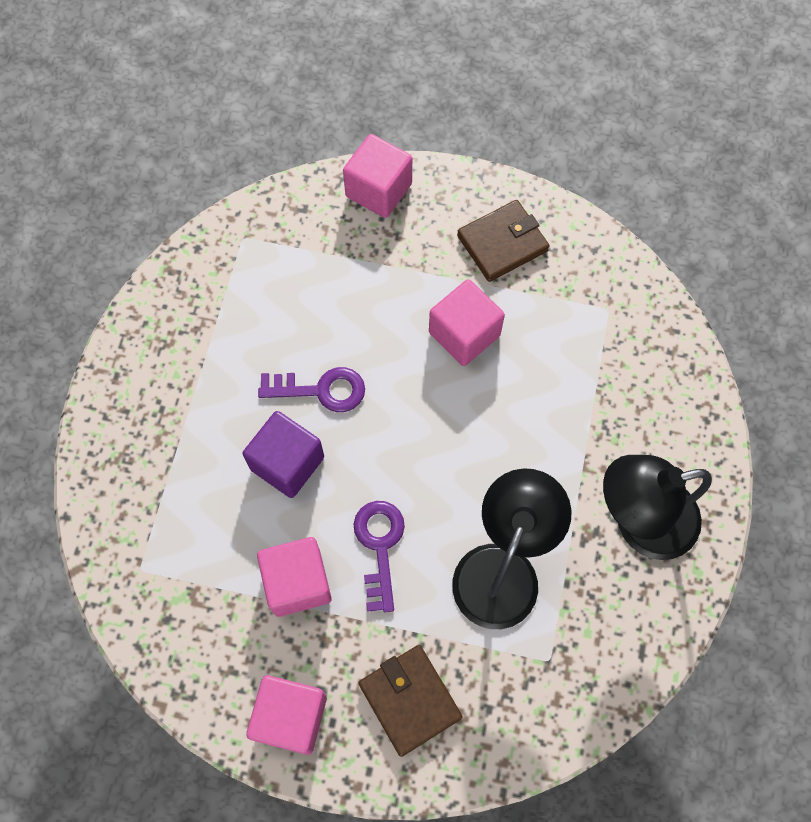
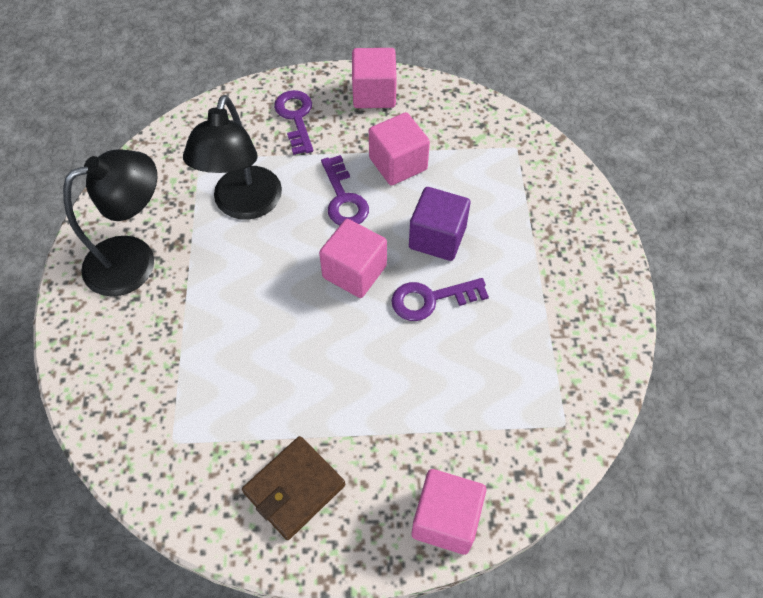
camera: 165 degrees right, 10 degrees down
(410, 700) = (296, 118): brown wallet -> purple key
(464, 334) = (314, 380): pink cube -> pink cube (354, 271)

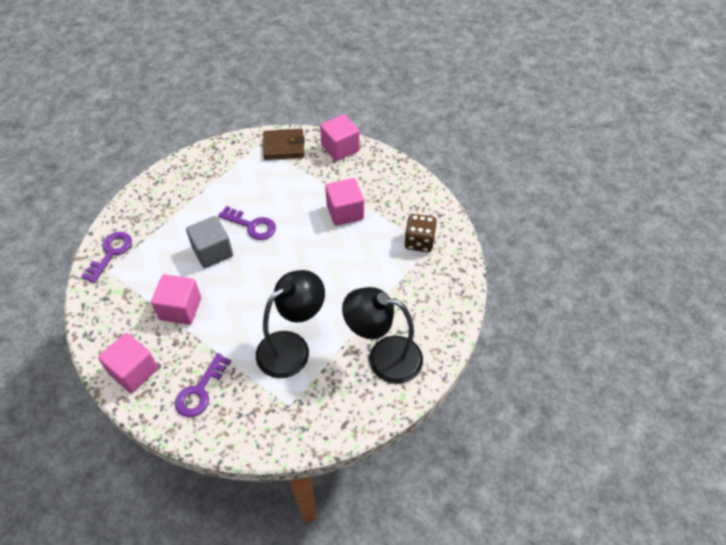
camera: 140 degrees left, 5 degrees down
(192, 436) = (419, 242): none -> brown dice
(294, 488) = (390, 194): brown wallet -> brown wallet (284, 146)
(343, 198) = (233, 309): purple key -> purple key (111, 253)
(354, 271) = (272, 264): pink cube -> pink cube (345, 212)
(437, 237) = (212, 252): purple cube -> grey cube

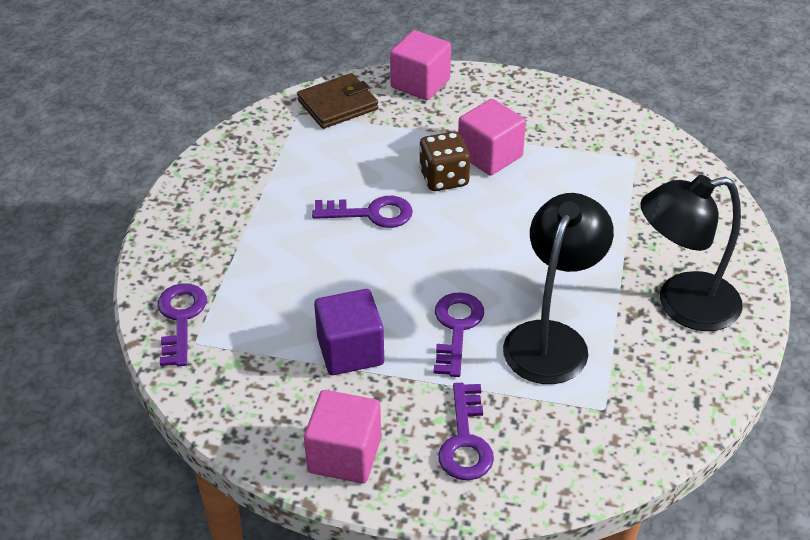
camera: 25 degrees left, 10 degrees down
(180, 309) = (350, 351): pink cube -> purple cube
(212, 252) = (339, 264): grey cube -> none
(245, 318) = (456, 328): none -> purple key
(419, 242) = (617, 158): brown dice -> brown dice (444, 178)

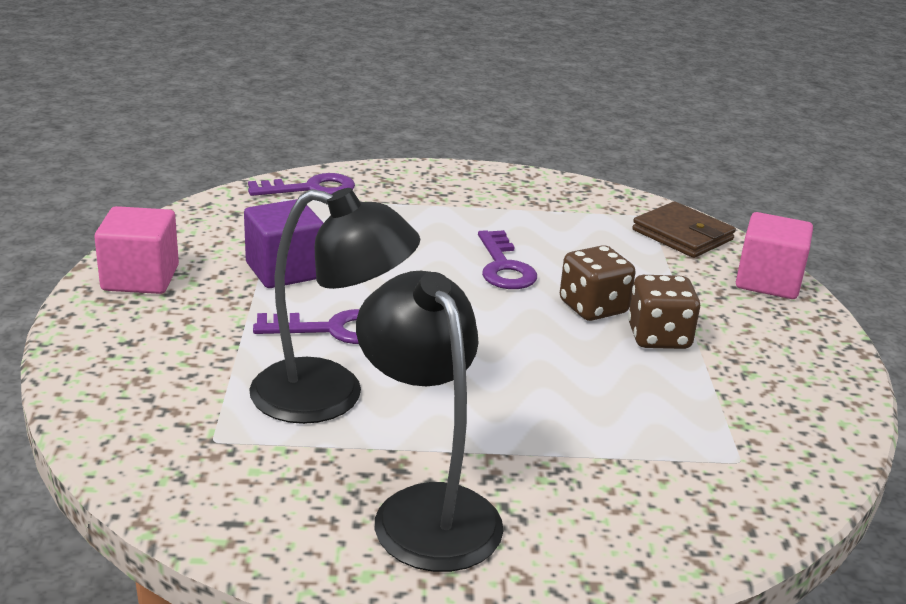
camera: 75 degrees right, 15 degrees down
(465, 441) = (159, 344): purple key -> none
(490, 156) = (659, 337): pink cube -> brown dice

